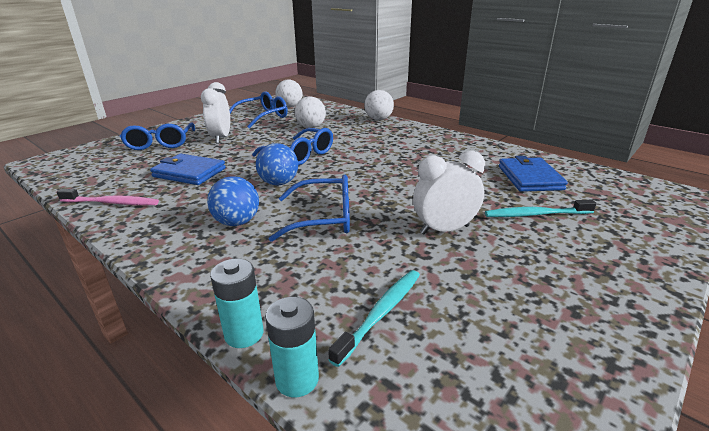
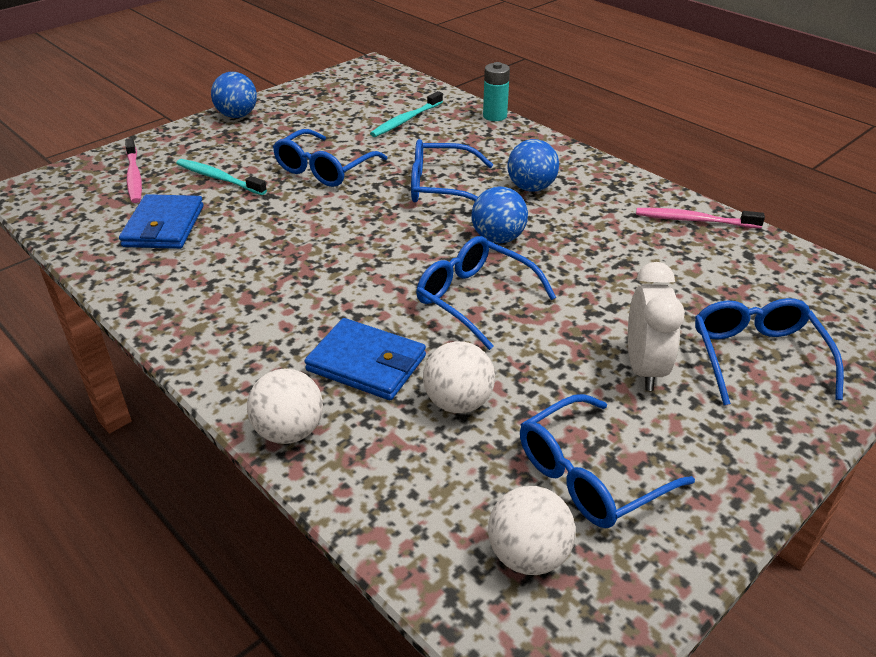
camera: 175 degrees left, 10 degrees up
(189, 172) = (636, 267): blue wallet -> blue wallet (366, 363)
(297, 379) = (460, 99): turquoise battery -> none
(444, 229) = (324, 169): white clock -> blue glasses
(536, 214) = (219, 178): turquoise toothbrush -> turquoise toothbrush turned 150 degrees counterclockwise
(616, 212) = (134, 176): none -> pink toothbrush
(632, 306) = (237, 115): none -> blue ball

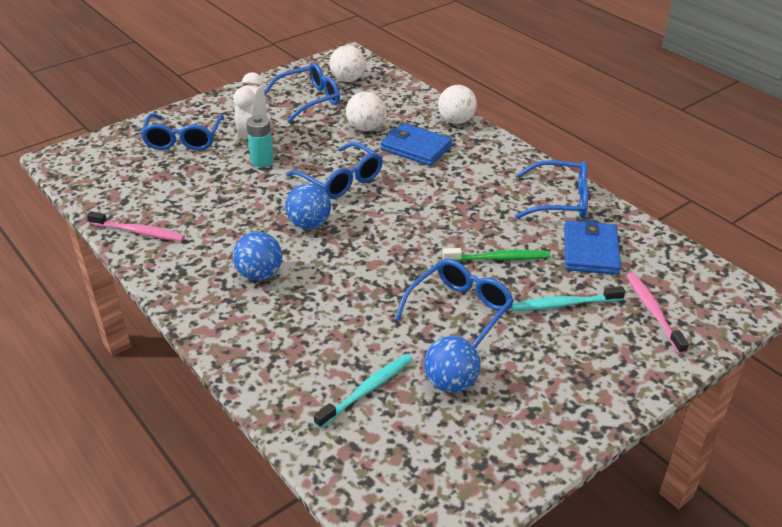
camera: 175 degrees left, 0 degrees up
(219, 178) = (564, 304): turquoise toothbrush -> turquoise toothbrush turned 135 degrees clockwise
(237, 115) = (585, 415): blue ball -> blue ball (450, 383)
(274, 213) = (498, 258): none -> green toothbrush
(441, 187) = (345, 280): blue glasses -> blue glasses (560, 200)
(495, 116) = (254, 392): turquoise battery -> turquoise battery (262, 161)

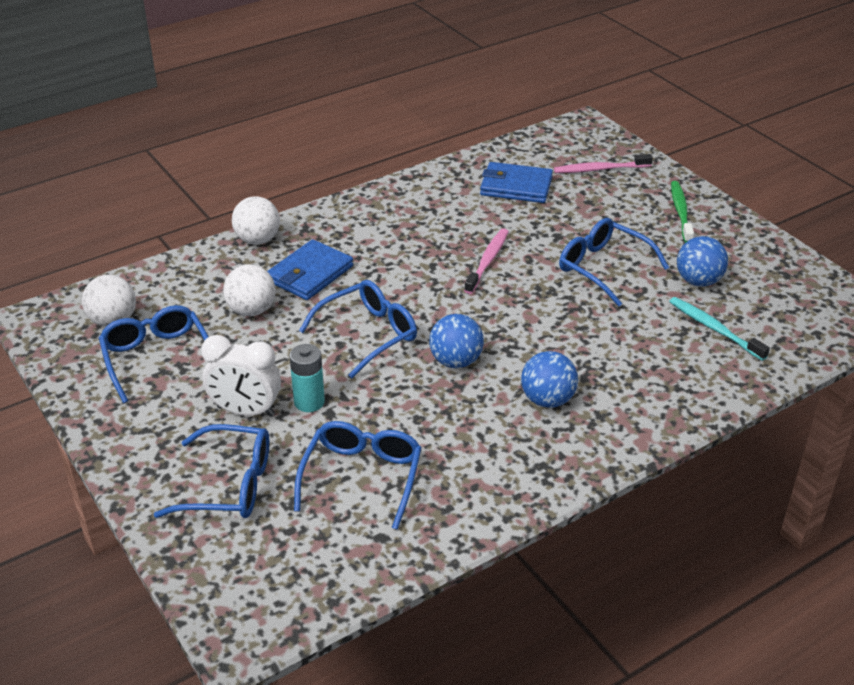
camera: 85 degrees left, 0 degrees up
(138, 232) = (456, 514): pink toothbrush -> pink toothbrush (487, 261)
(498, 258) = (525, 238): green toothbrush -> green toothbrush (681, 212)
(560, 200) = (433, 191): blue glasses -> blue glasses (362, 477)
(564, 304) = (592, 210): turquoise toothbrush -> none

